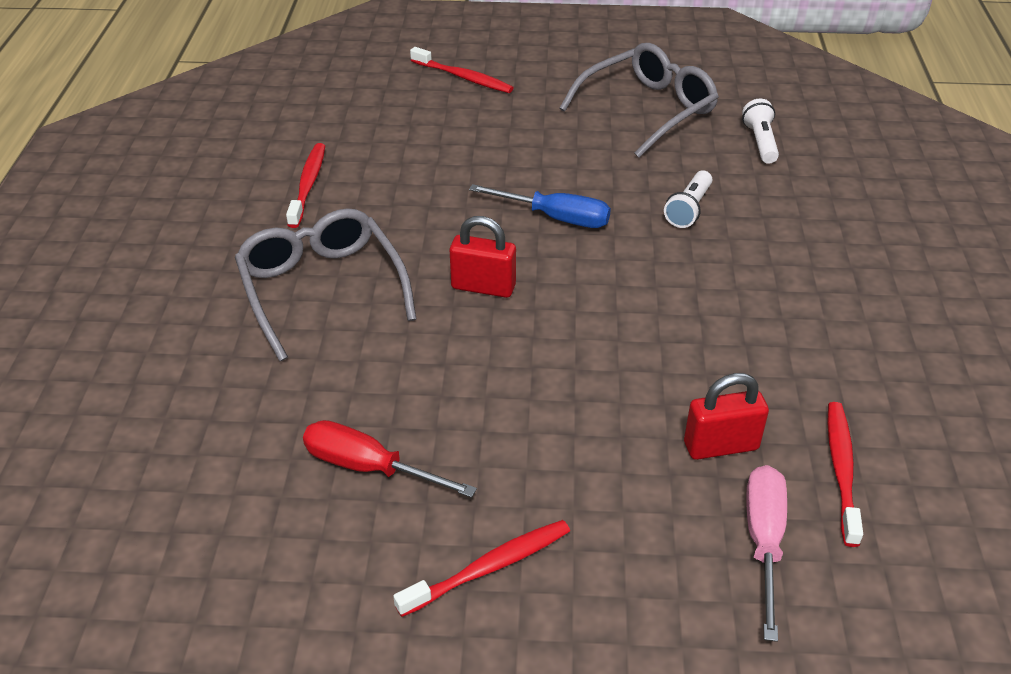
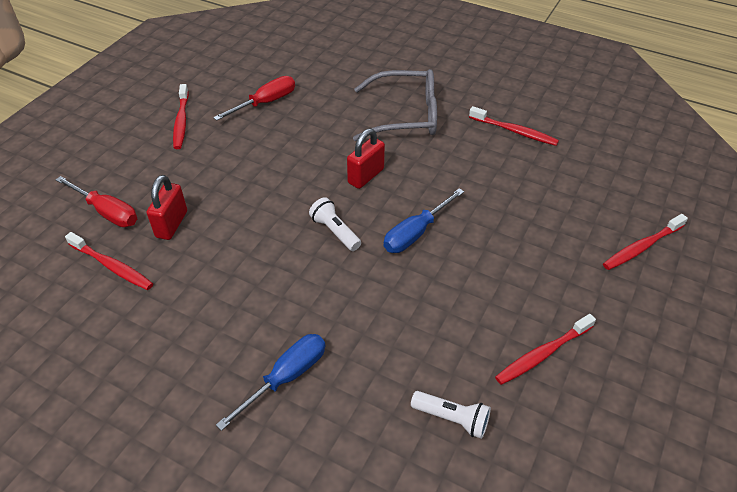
camera: 115 degrees right, 5 degrees up
(647, 110) = (542, 354): grey glasses -> red toothbrush
(688, 209) = (383, 313): white flashlight -> white flashlight (335, 231)
(763, 541) = (107, 212): pink screwdriver -> red screwdriver
(824, 247) = (286, 377): none -> blue screwdriver

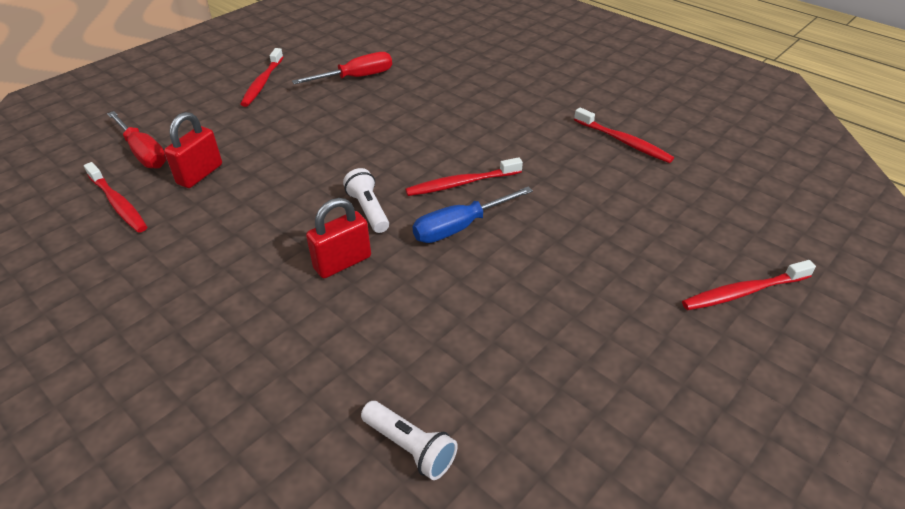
camera: 15 degrees right, 5 degrees down
(286, 377) = (235, 353): blue screwdriver -> none
(366, 176) = (430, 161): red padlock -> red padlock (342, 263)
(404, 115) = (501, 109): grey glasses -> none
(542, 354) = (561, 394): red toothbrush -> red toothbrush (461, 183)

